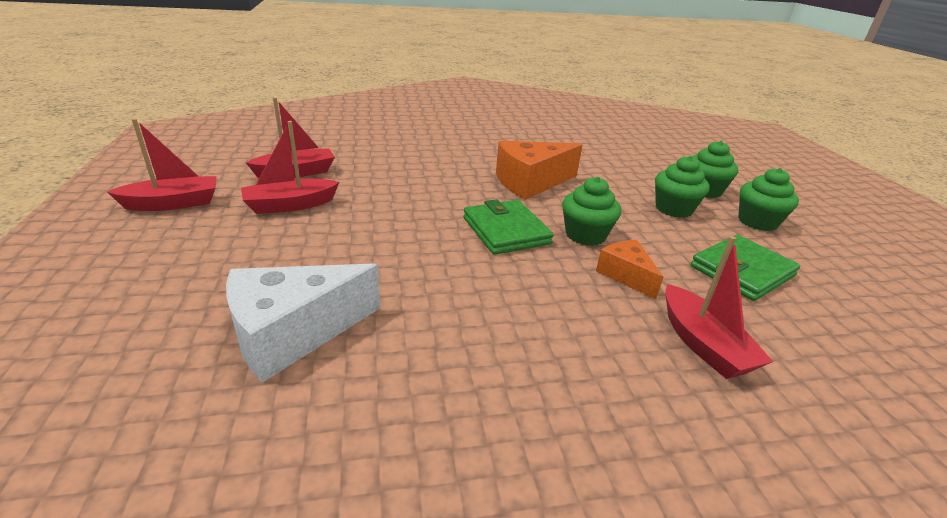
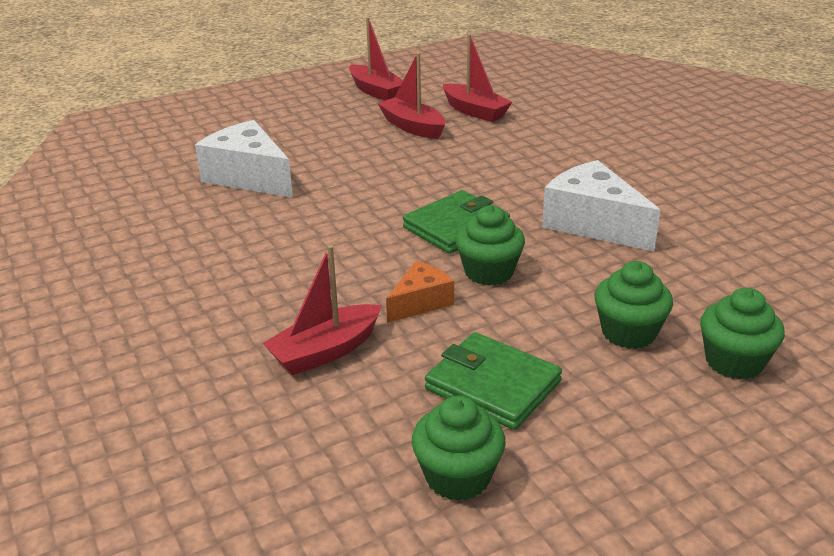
camera: 75 degrees right, 0 degrees up
(530, 182) = (593, 224): orange cheese -> white cheese
(757, 222) = (665, 411): green cupcake -> green cupcake (458, 477)

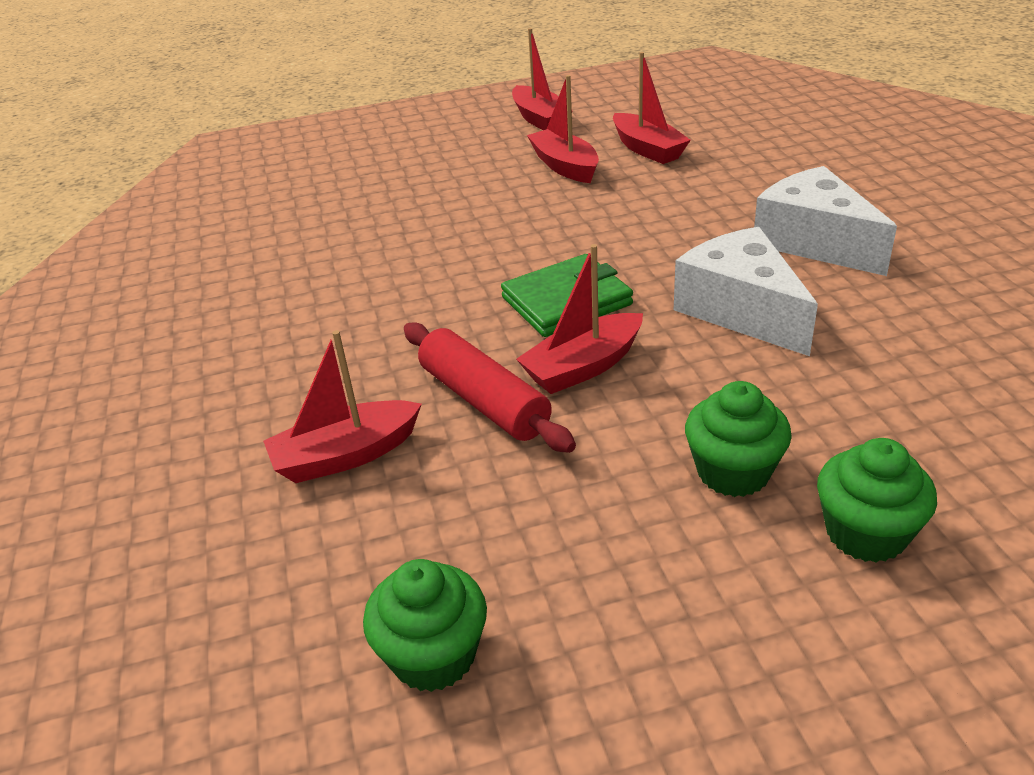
camera: 15 degrees right, 5 degrees up
(249, 177) = (353, 220): white cheese -> white cheese (814, 242)
(420, 303) = (484, 401): orange cheese -> red rolling pin
(489, 272) = (583, 367): green cupcake -> red boat
(492, 385) = (527, 528): green wallet -> none

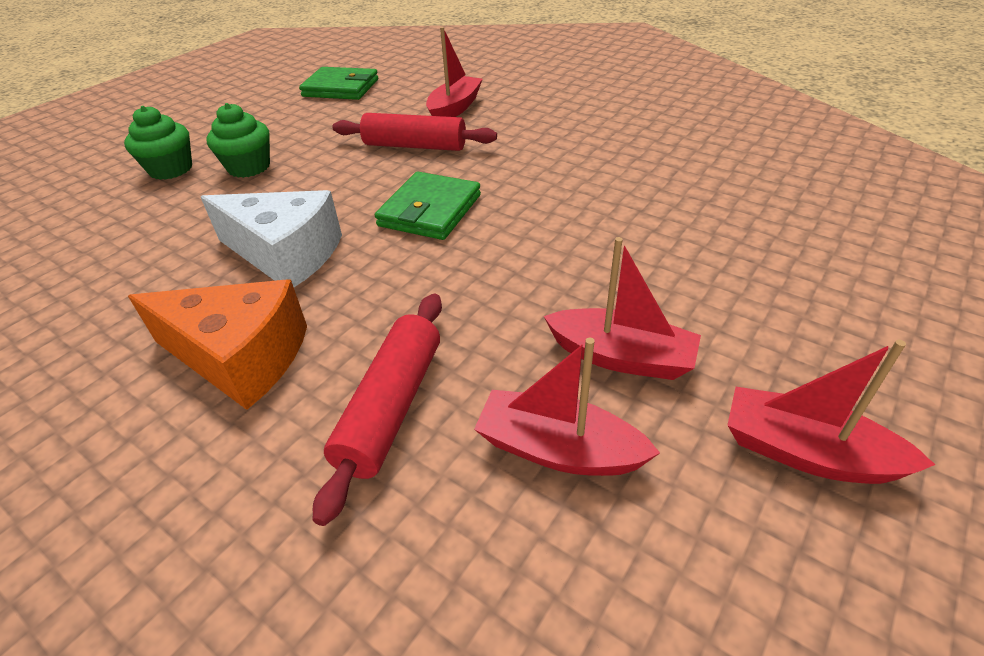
camera: 140 degrees right, 5 degrees up
(433, 655) = (341, 88): green cupcake -> green wallet
(583, 367) = (374, 179): red boat -> none
(722, 187) = (391, 407): none -> red rolling pin
(814, 242) = (240, 358): white cheese -> orange cheese

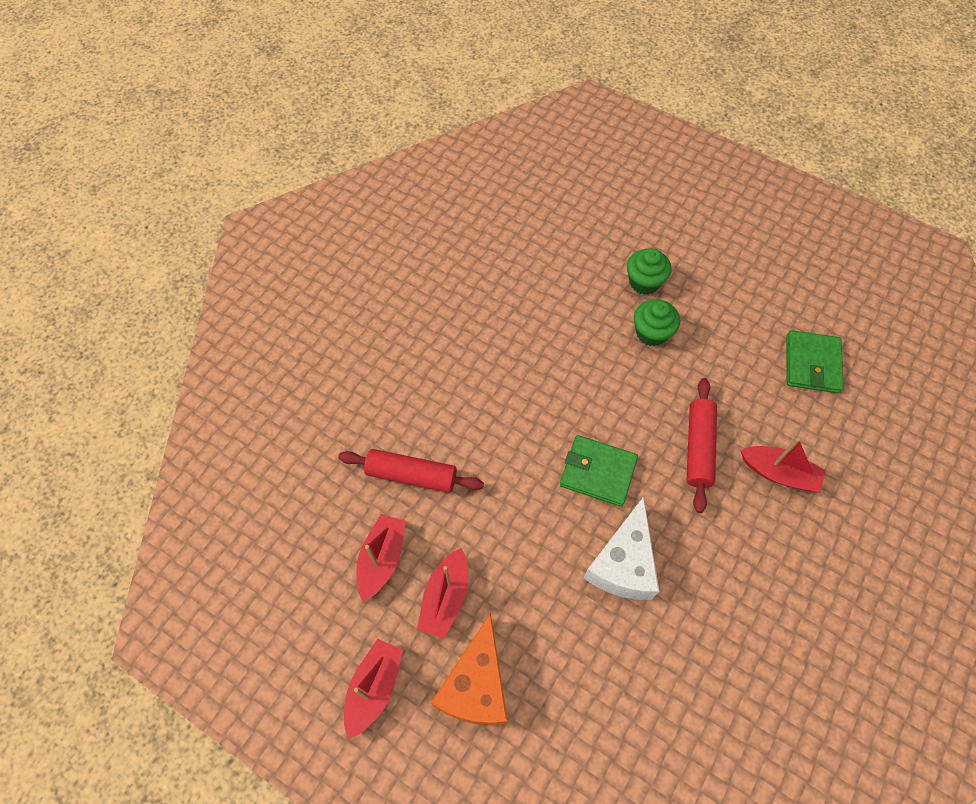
camera: 85 degrees right, 20 degrees up
(240, 358) = (448, 392): orange cheese -> orange cheese (476, 685)
(286, 254) = (540, 389): white cheese -> white cheese (623, 563)

